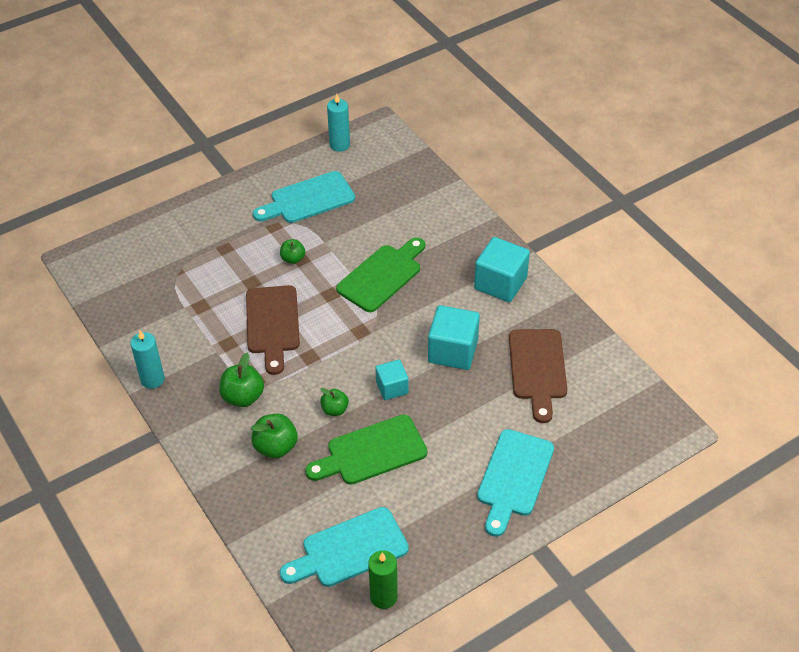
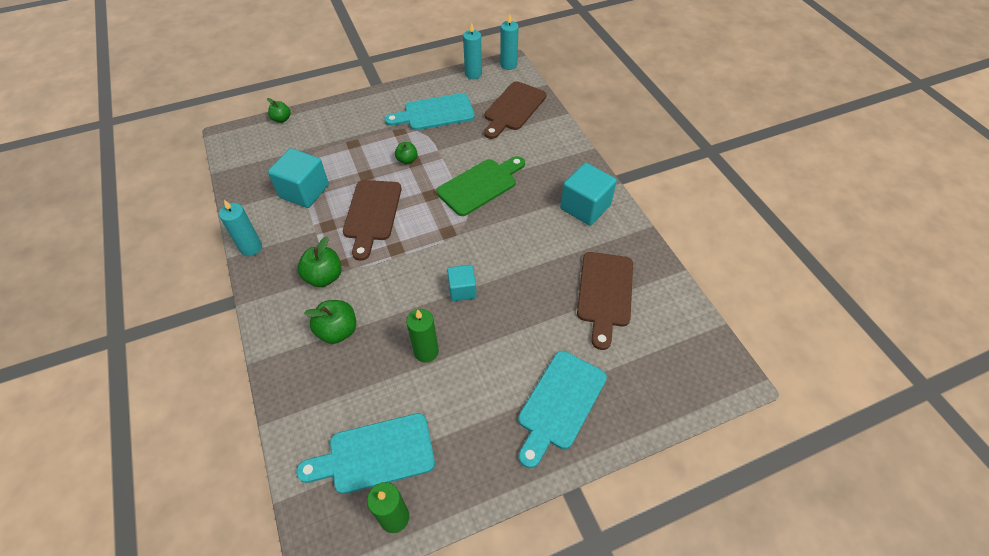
camera: 10 degrees right, 5 degrees up
(335, 410) = (403, 303): green apple -> green apple (281, 119)
(371, 452) = (426, 351): green cutting board -> green candle
(378, 128) = (508, 65): none -> turquoise candle
(397, 181) = (513, 108): none -> brown cutting board
(453, 351) = (527, 263): turquoise cube -> turquoise cube (304, 191)

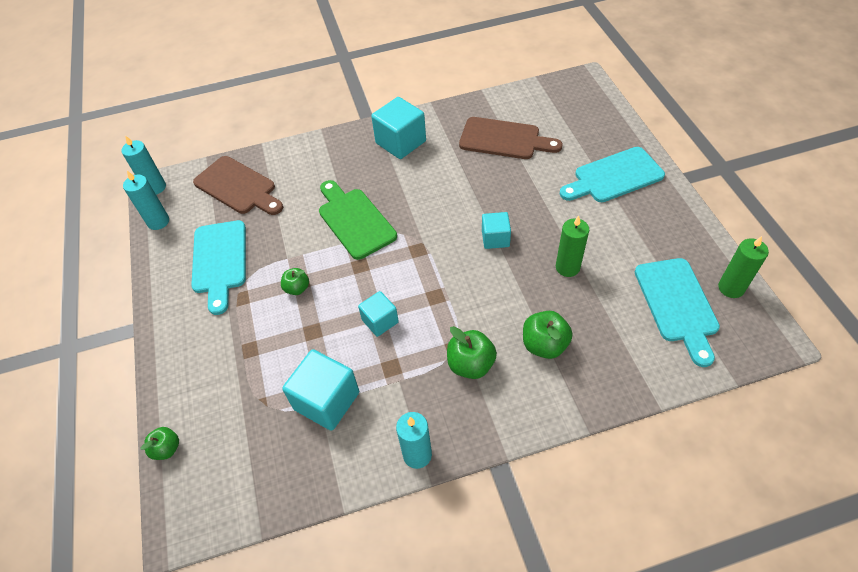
camera: 80 degrees left, 0 degrees up
(372, 214) = (380, 321): brown cutting board -> turquoise cube
(560, 404) = (614, 177): turquoise cutting board -> turquoise cutting board turned 120 degrees clockwise

